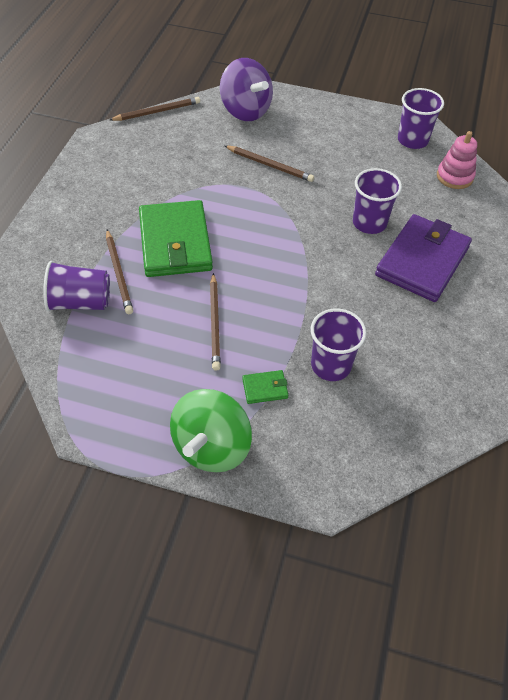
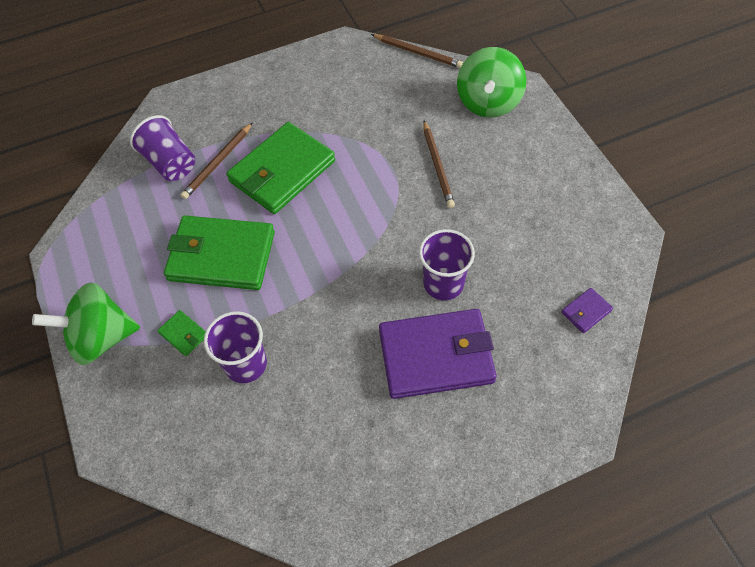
camera: 55 degrees right, 5 degrees up
(215, 323) = (221, 256): brown pencil -> green wallet
(245, 111) = (488, 102): purple spinning top -> green spinning top
(412, 140) = (599, 244): purple cup -> none
(454, 177) = (586, 311): pink stacking toy -> purple wallet

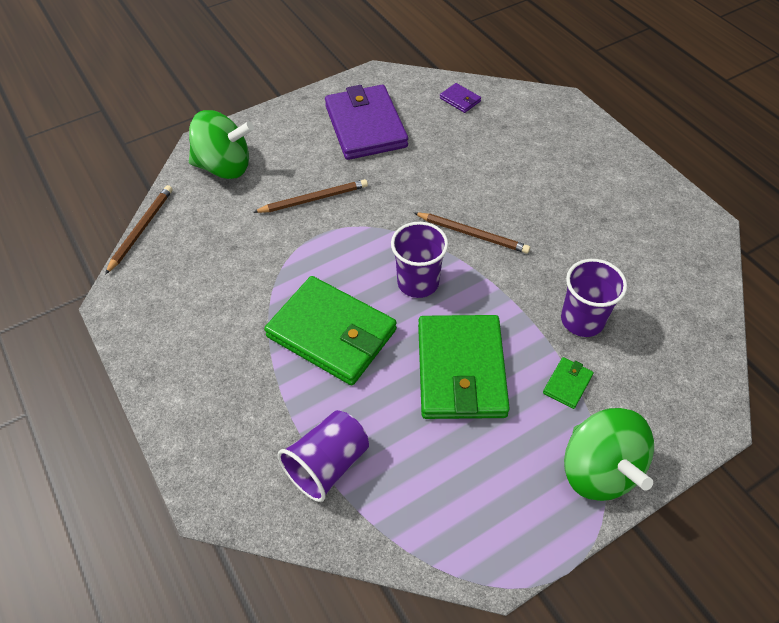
camera: 100 degrees left, 5 degrees down
(218, 163) = (324, 406): brown pencil -> brown pencil (473, 234)
(436, 356) = (528, 183): purple wallet -> purple wallet (365, 126)
(443, 283) = (453, 184): purple cup -> purple cup (418, 282)

